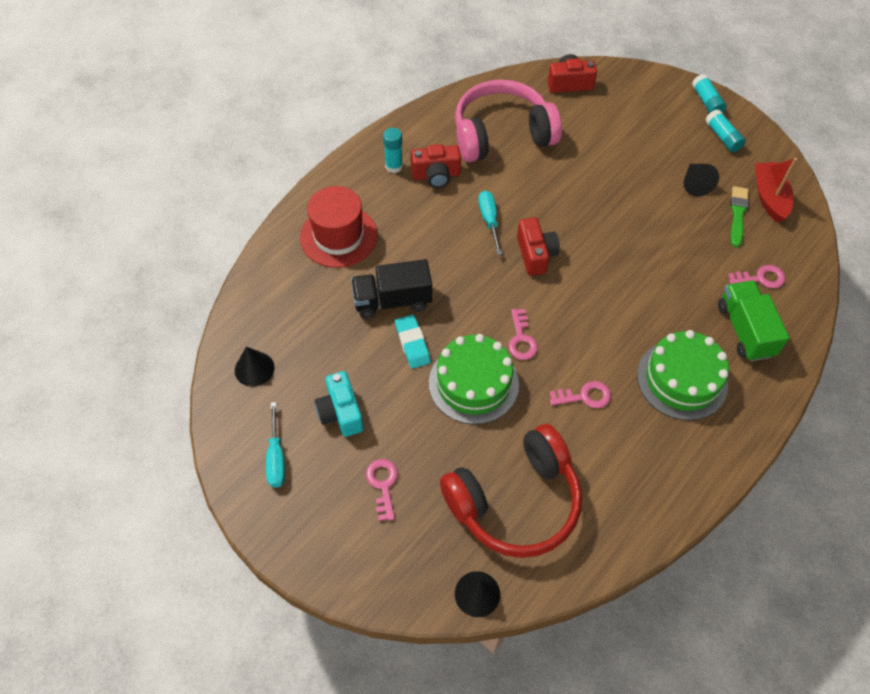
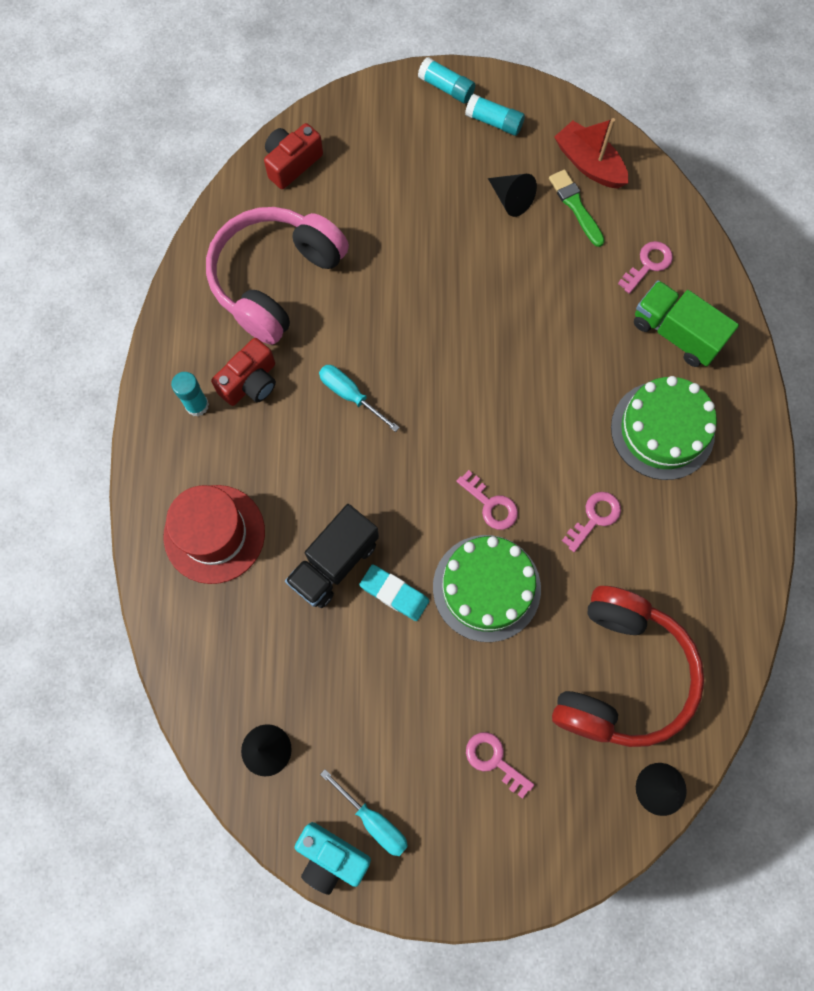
camera: 40 degrees left, 15 degrees up
(340, 412) = (391, 723): turquoise camera -> turquoise camera (331, 857)
(535, 254) = (427, 399): red camera -> none

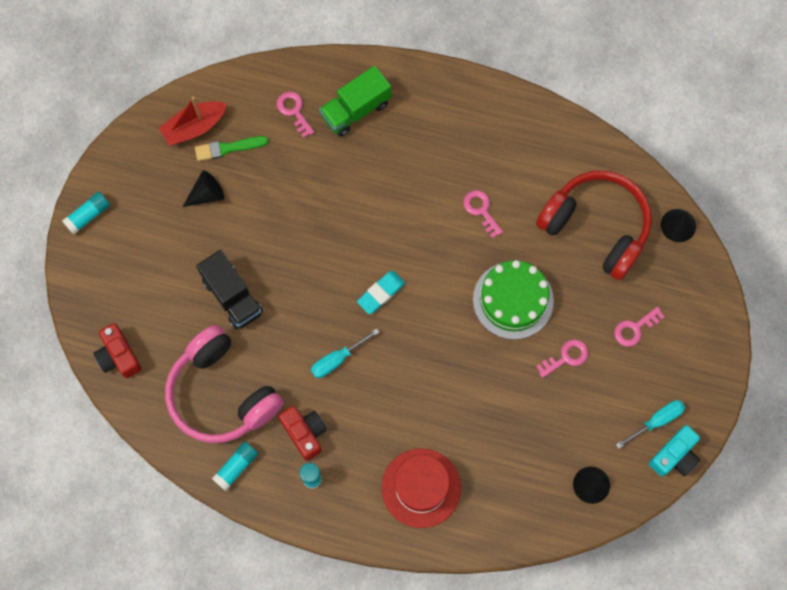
camera: 75 degrees left, 0 degrees up
(334, 563) = (466, 404): black truck -> black truck (232, 296)
(394, 593) = (500, 366): turquoise eraser -> turquoise eraser (381, 293)
(491, 504) = (452, 280): pink key -> pink key (566, 357)
(494, 122) = (133, 187): turquoise glue stick -> turquoise glue stick (236, 467)
(662, 430) = (428, 143): green cake -> none

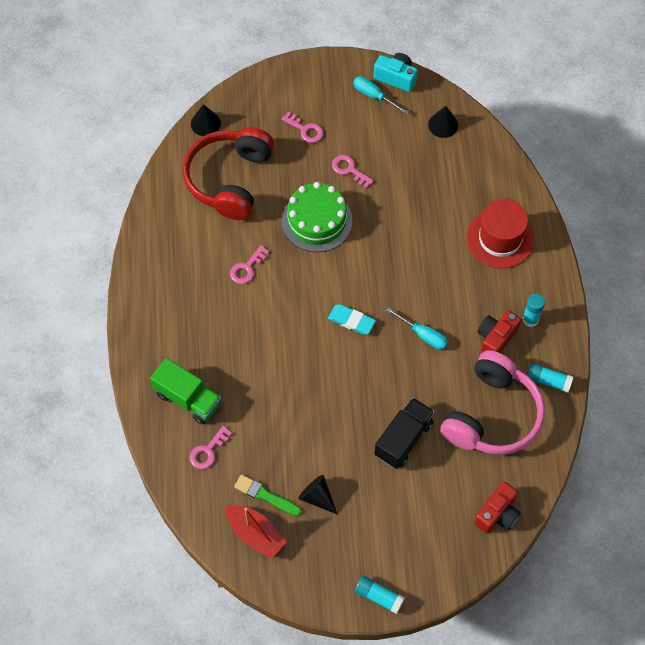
camera: 110 degrees left, 10 degrees down
(228, 148) = (265, 495): green brush -> green brush turned 150 degrees clockwise

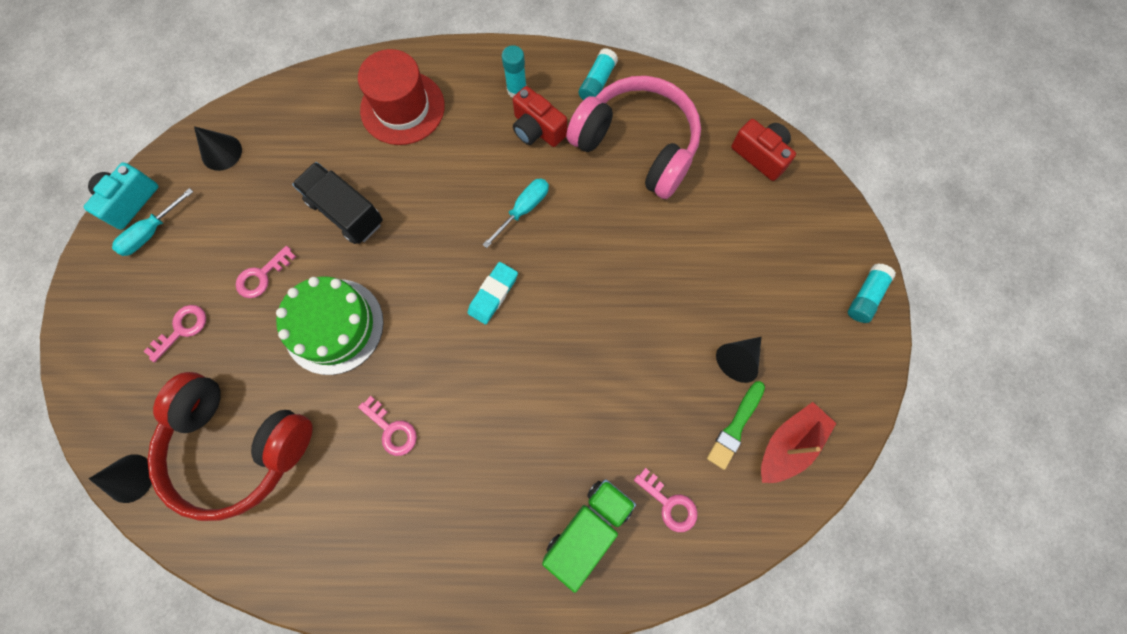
camera: 85 degrees left, 10 degrees up
(403, 439) = (663, 247): black truck -> black truck (346, 212)

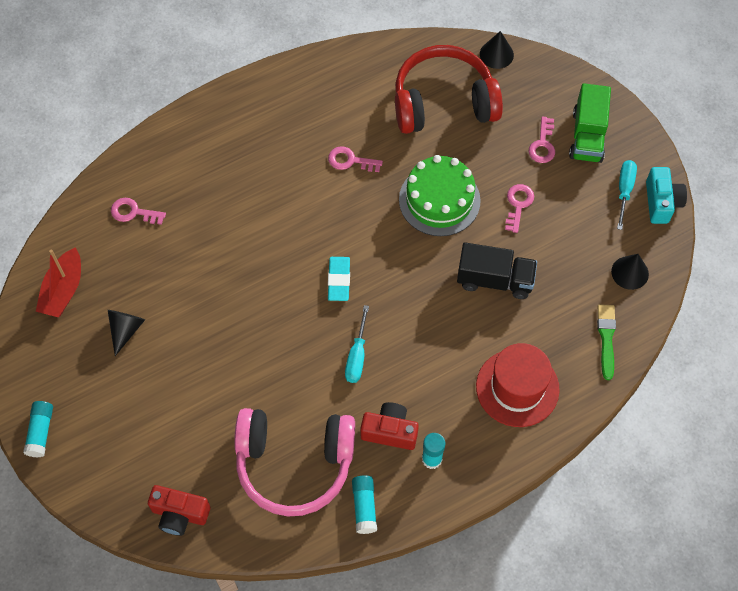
camera: 150 degrees right, 10 degrees down
(588, 529) = (181, 172): green truck -> green truck (587, 136)
(735, 427) = (108, 282): green brush -> green brush (606, 338)

